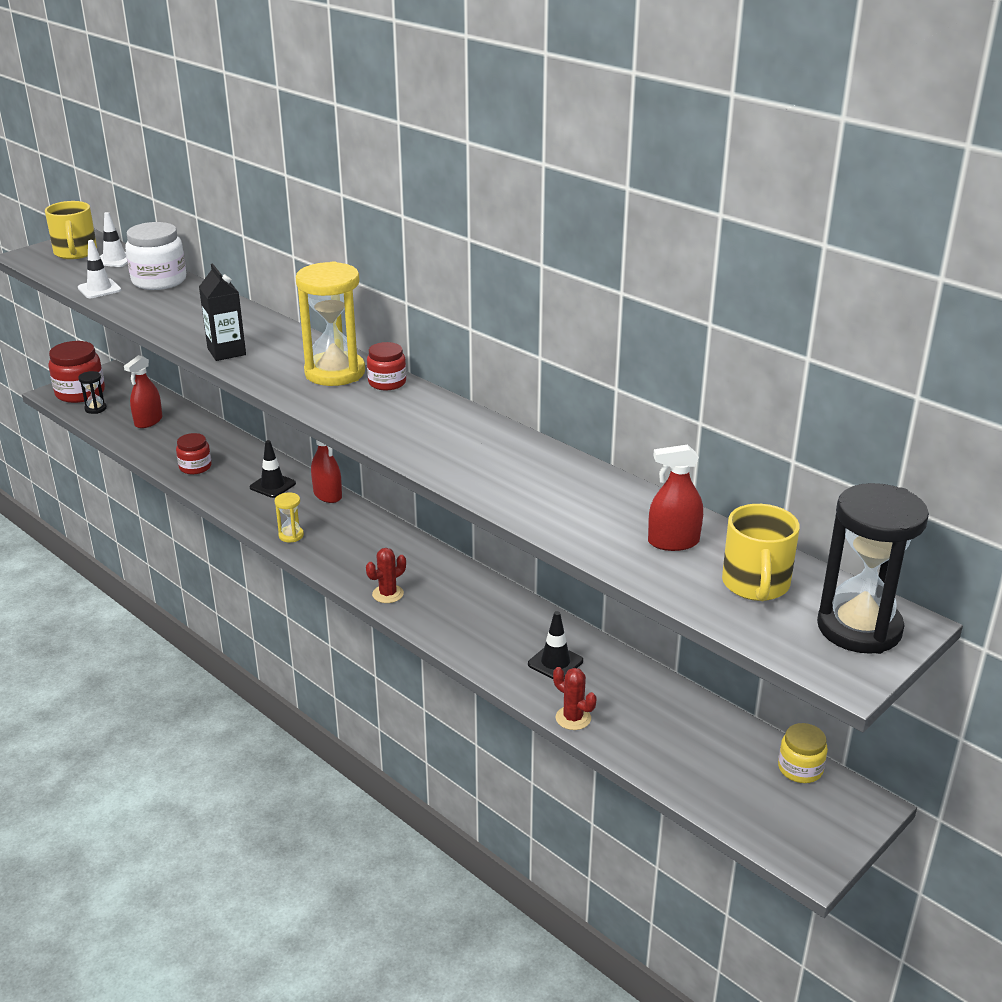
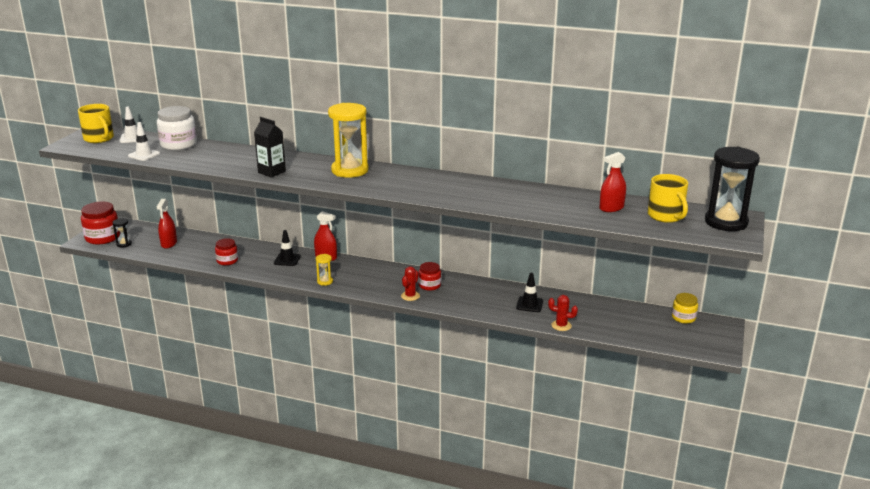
camera: 25 degrees left, 5 degrees down
(387, 382) = (385, 170): red jar -> red jar (429, 285)

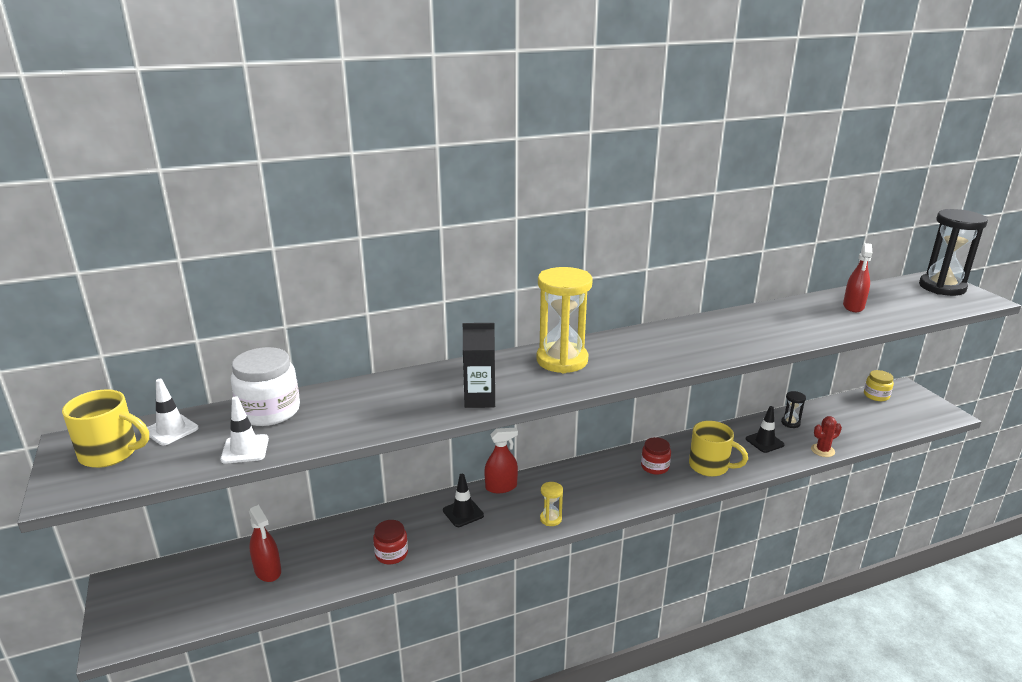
camera: 40 degrees left, 0 degrees up
(102, 237) = (140, 616): red jar -> none
(124, 244) = (195, 608): black hourglass -> black hourglass (790, 423)
(410, 296) = (659, 489): red cactus -> none
(666, 216) = (901, 298): yellow mug -> yellow mug (710, 466)

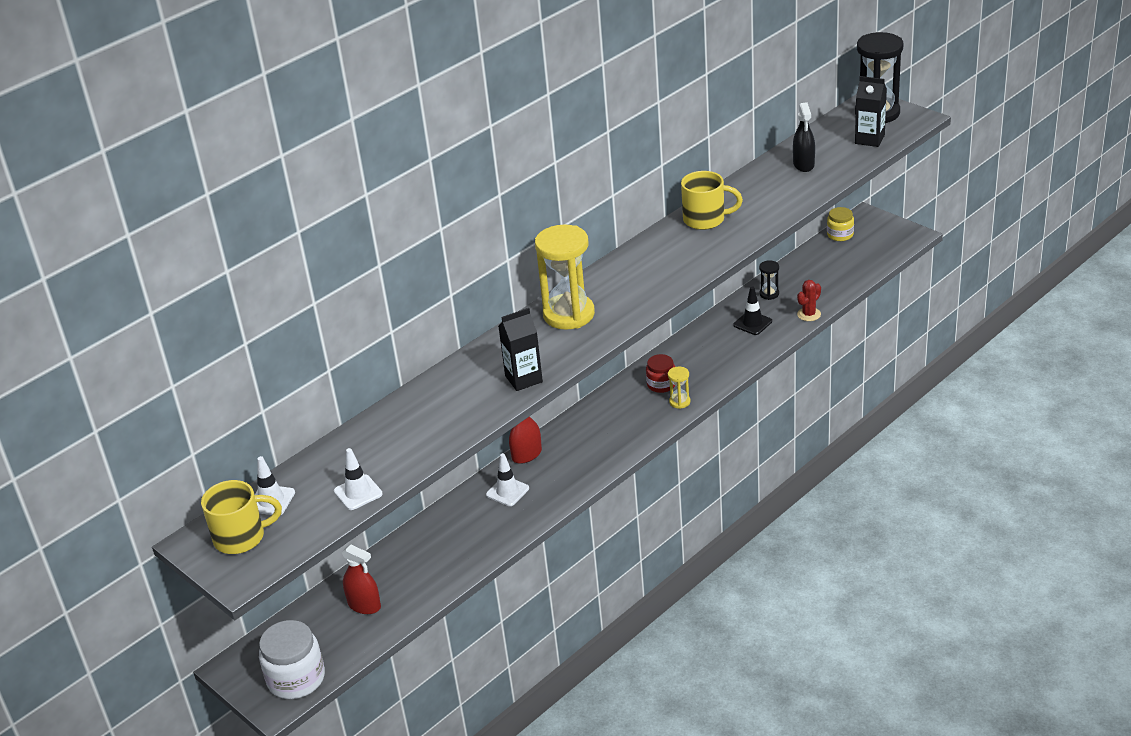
camera: 20 degrees left, 10 degrees up
(269, 411) = (342, 454): white jar -> white jar (296, 678)
(391, 554) = (467, 550): red jar -> none
(463, 513) = (507, 491): black traffic cone -> white traffic cone
(550, 519) = (592, 468): yellow hourglass -> yellow hourglass (679, 402)
(710, 466) = (712, 366): yellow mug -> yellow mug (705, 219)
(853, 306) = (803, 164): red spray bottle -> black spray bottle
(928, 303) = (869, 139): none -> black carton

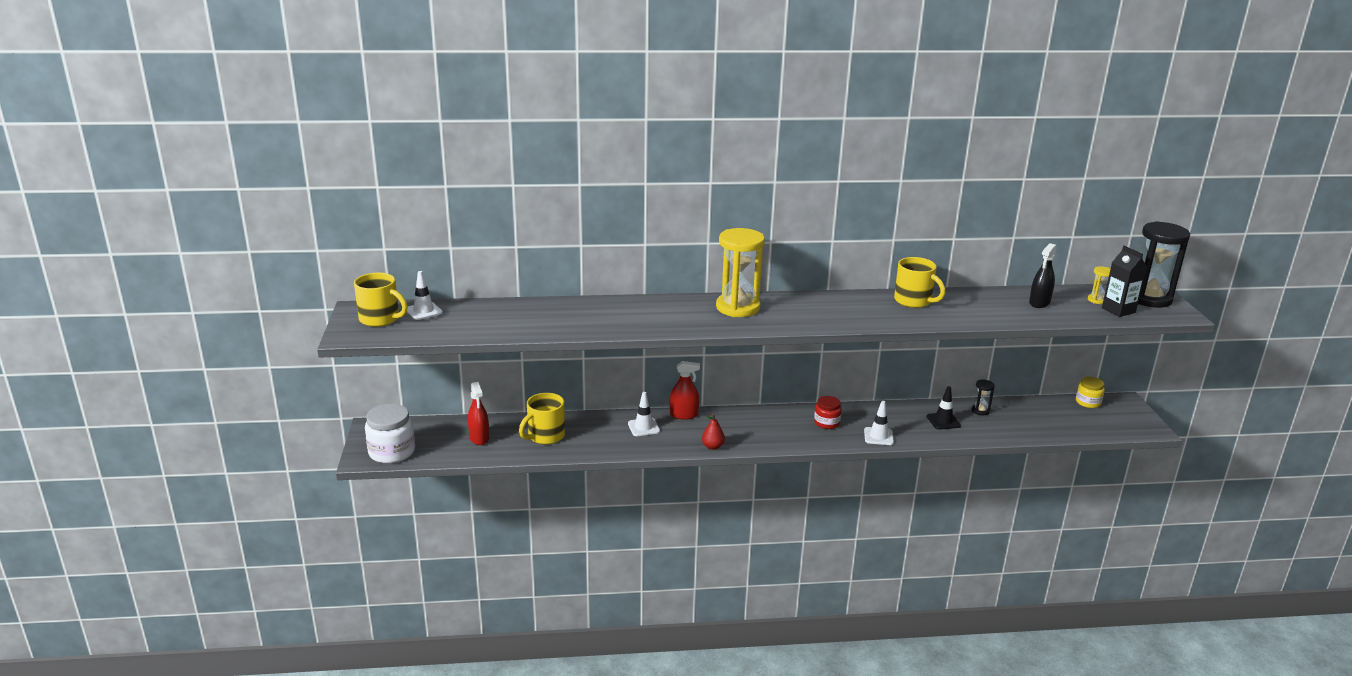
camera: 35 degrees right, 10 degrees down
(358, 492) = (470, 331): white traffic cone -> white traffic cone (878, 436)
(427, 561) = (545, 436): none -> yellow mug
(523, 379) = (655, 325): black carton -> none
(595, 471) = (712, 446): none -> red pear
(679, 402) = (825, 438): yellow hourglass -> yellow hourglass (1097, 300)
(809, 314) = (995, 437): red cactus -> none

